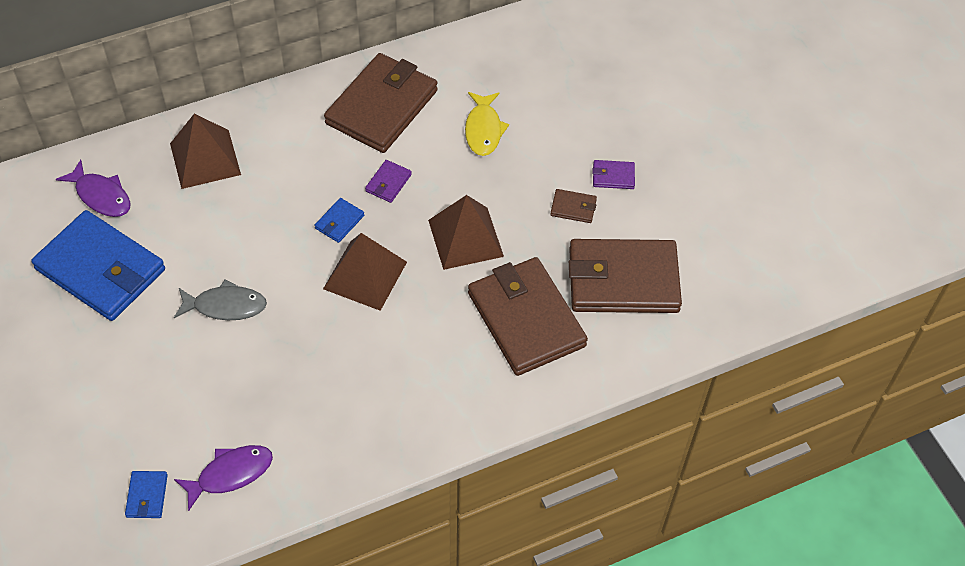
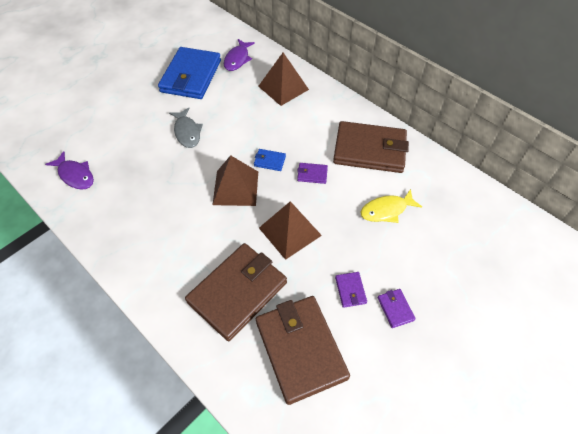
camera: 70 degrees right, 0 degrees up
(147, 496) = (55, 145): blue wallet -> none
(573, 208) = (350, 290): brown wallet -> purple wallet

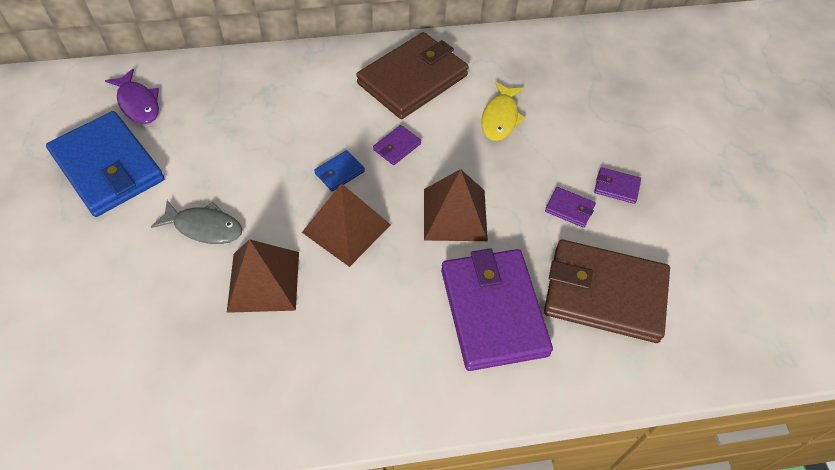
camera: 55 degrees left, 0 degrees up
(75, 175) = (138, 403): purple fish -> none
(237, 292) = (493, 311): brown wallet -> purple wallet
(283, 88) = (240, 91): brown pyramid -> brown pyramid (264, 281)

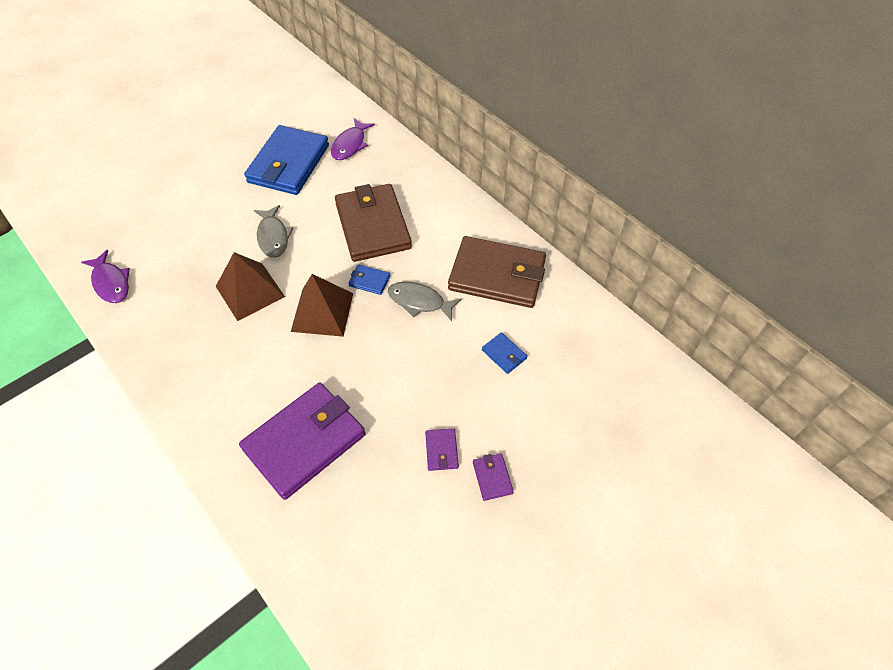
camera: 60 degrees right, 0 degrees up
(118, 427) = (111, 282): none -> purple fish
(397, 147) = (419, 301): purple wallet -> grey fish
(455, 214) = (379, 372): brown pyramid -> none
(500, 118) = (504, 354): yellow fish -> blue wallet
(605, 294) = (369, 517): brown wallet -> brown wallet (373, 226)

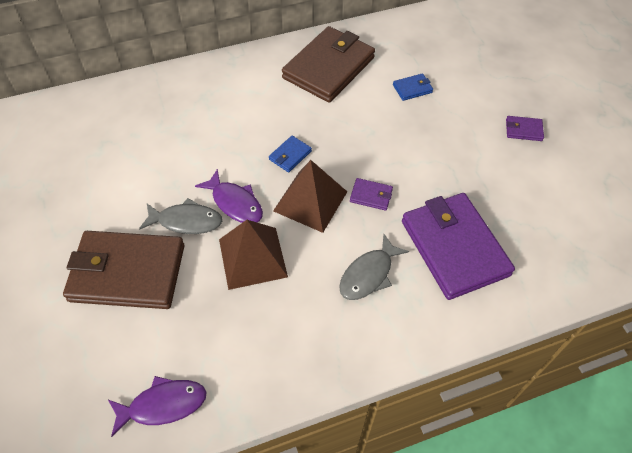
camera: 70 degrees left, 0 degrees up
(289, 164) = (82, 184): blue wallet -> none
(350, 145) = (93, 124): purple fish -> purple fish (235, 203)
(373, 226) = (221, 135): brown wallet -> brown wallet (127, 273)
(419, 301) = (332, 126): grey fish -> grey fish (368, 274)
(441, 450) = (491, 154): purple wallet -> purple wallet (371, 196)

